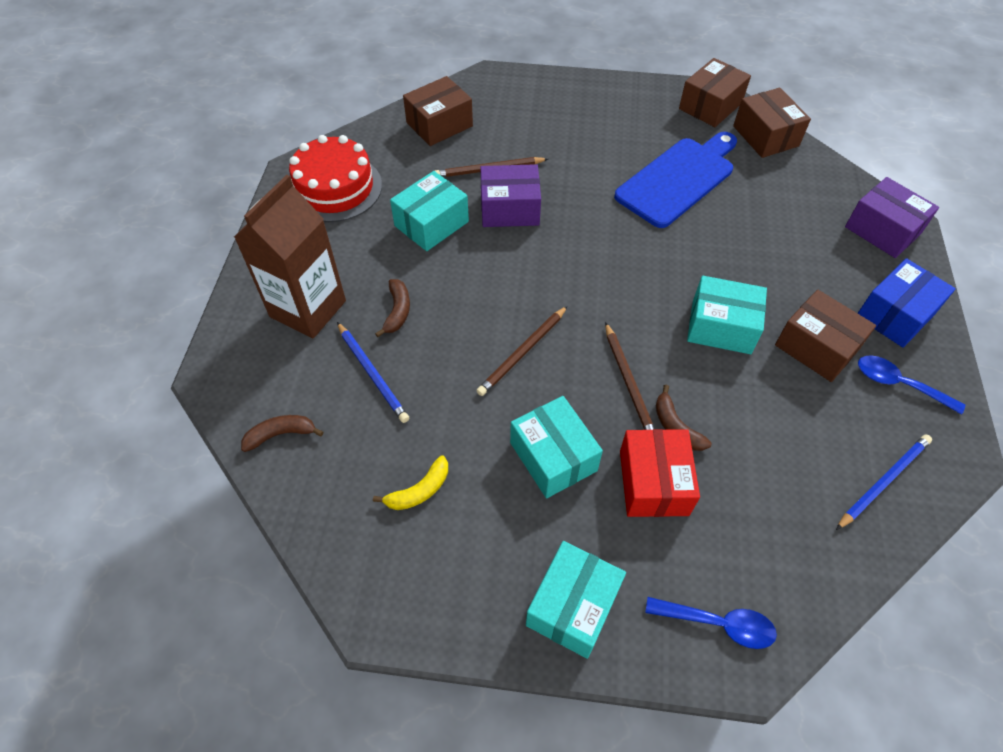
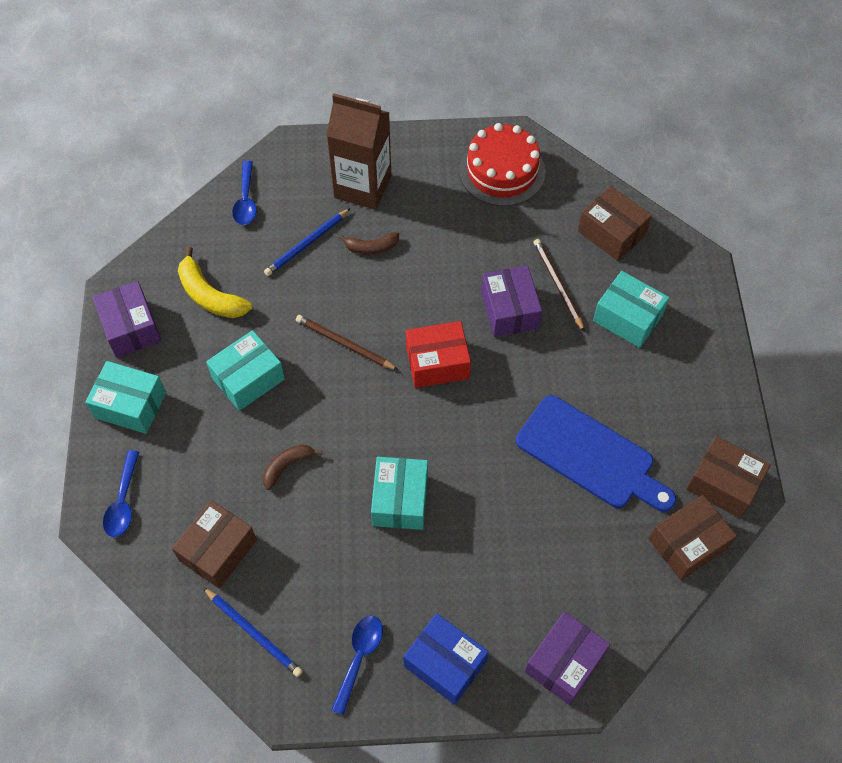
camera: 80 degrees right, 5 degrees up
(281, 434) = (246, 200): brown banana -> blue spoon
(419, 490) = (210, 295): yellow banana -> yellow banana, size x1.62
(431, 224) = (475, 252): turquoise box -> turquoise box (627, 318)
(448, 598) = (131, 328): none -> purple box
(629, 382) = (326, 427): brown pencil -> none
(653, 482) = (233, 452): red box -> red box (437, 363)
(816, 347) = (391, 585): brown box -> brown box (218, 550)

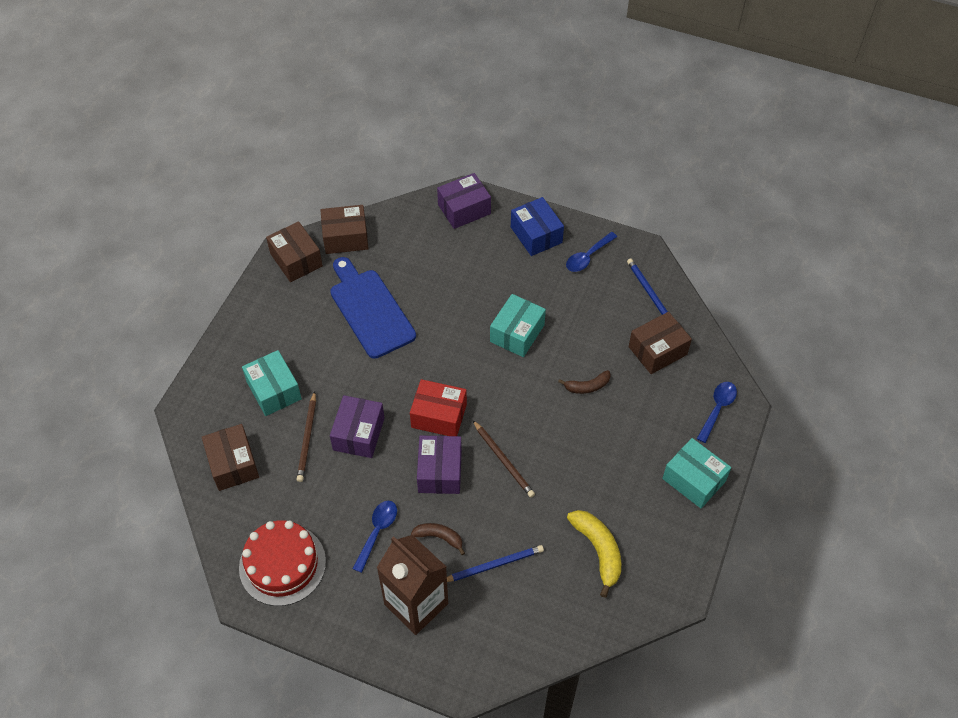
camera: 155 degrees left, 5 degrees down
(131, 328) = (676, 548): purple box -> purple box (440, 471)
(246, 200) = (531, 637): blue spoon -> blue spoon (377, 532)
(248, 379) = (592, 463): turquoise box -> none

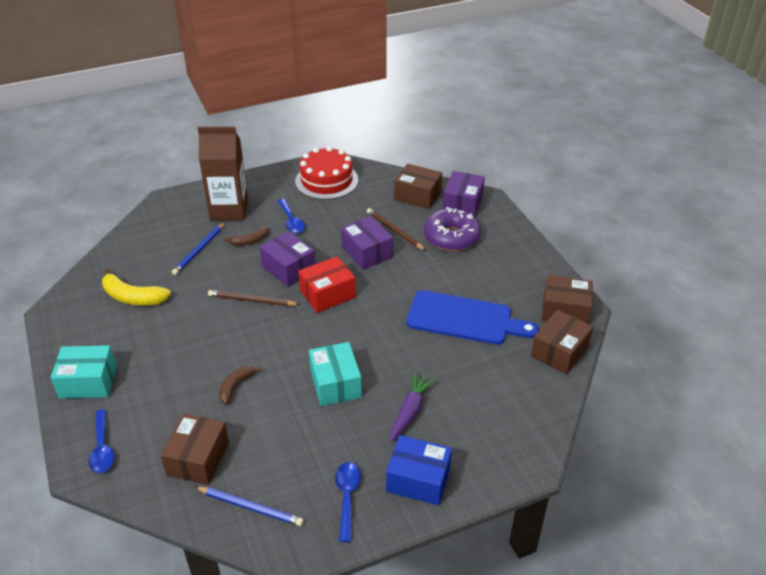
camera: 135 degrees right, 15 degrees down
(274, 390) = (451, 237): turquoise box -> purple donut
(464, 209) = (509, 451): purple box -> purple box (462, 204)
(491, 276) = (410, 411): none -> purple carrot

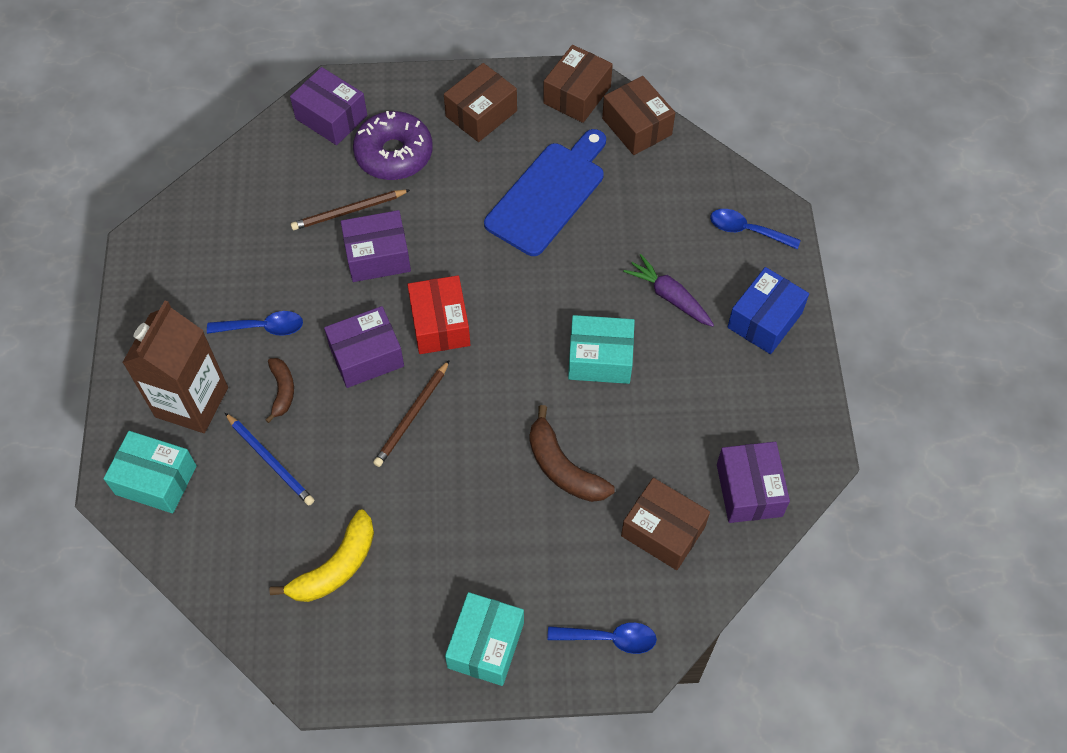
camera: 70 degrees left, 20 degrees up
(174, 212) = (156, 480): none -> turquoise box
(236, 386) = (563, 468): brown banana -> brown banana, size x1.62
(250, 507) = (749, 490): blue pencil -> purple box
(326, 180) = (188, 258): red cake -> none
(347, 497) = (766, 392): blue spoon -> blue spoon (747, 230)
(417, 196) = (286, 160): brown box -> brown box (481, 113)

